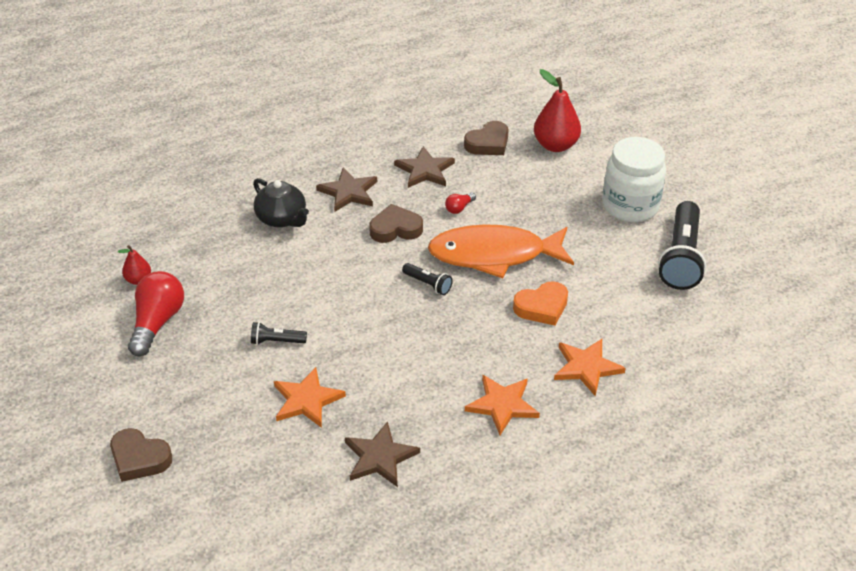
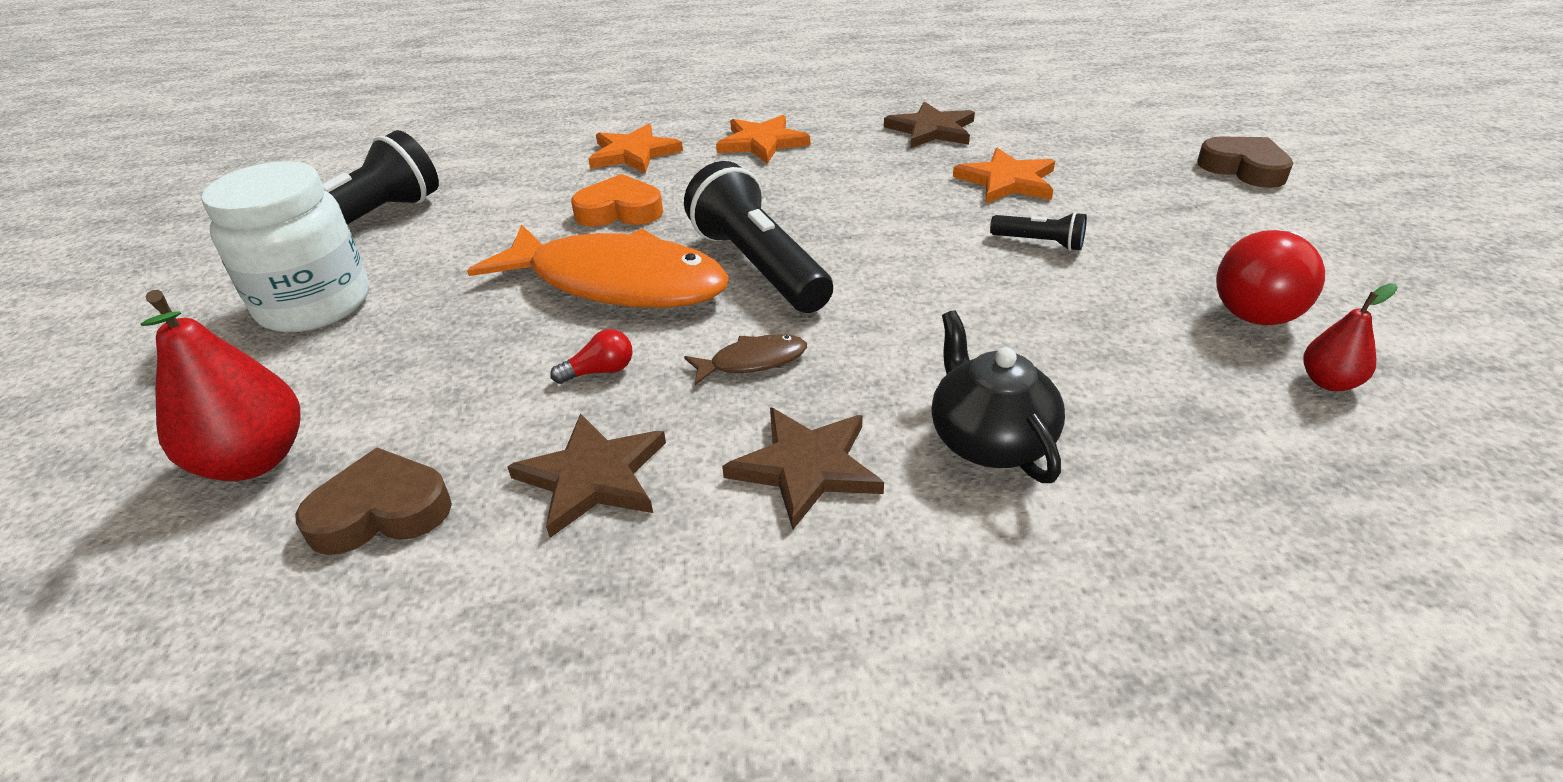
camera: 155 degrees left, 5 degrees down
(395, 229) = (753, 361): brown heart -> brown fish
(428, 284) = (759, 266): black flashlight -> black flashlight, size x2.14

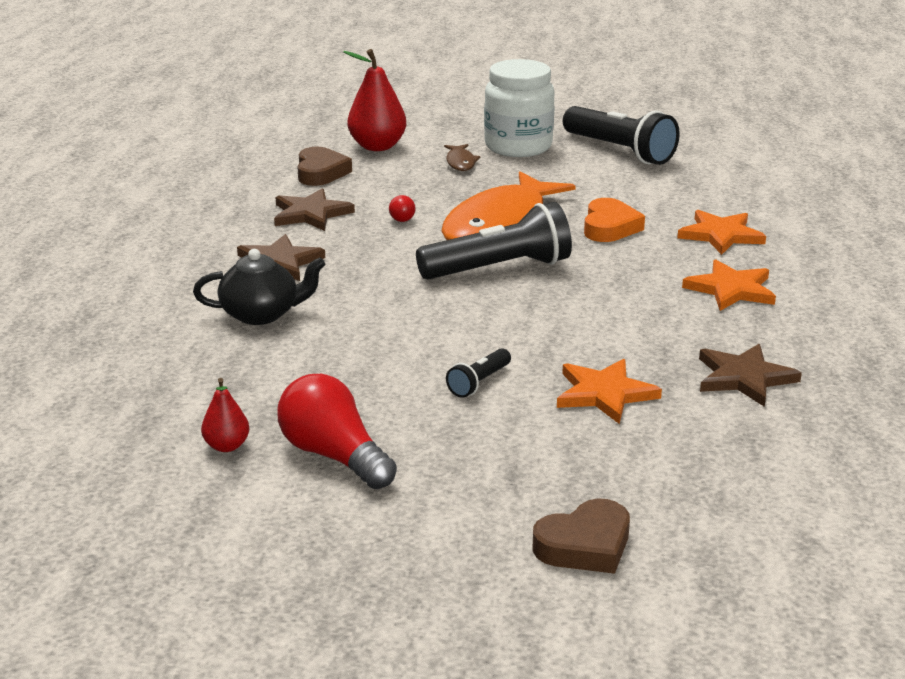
camera: 100 degrees right, 10 degrees down
(753, 361) = (383, 257): brown fish -> brown fish (460, 162)

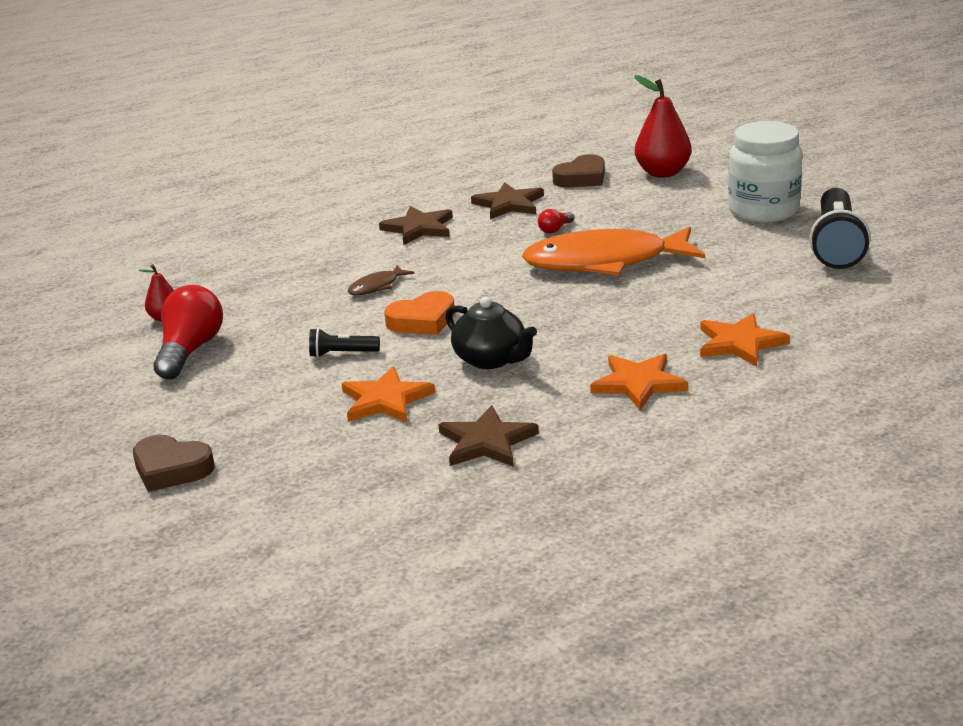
camera: 55 degrees right, 0 degrees up
(262, 314) = (340, 255): black teapot -> black teapot (491, 359)
(460, 162) = (690, 207): brown fish -> brown fish (377, 286)
(499, 269) = (526, 292): black flashlight -> none
(609, 227) = (672, 298): orange heart -> orange heart (422, 321)

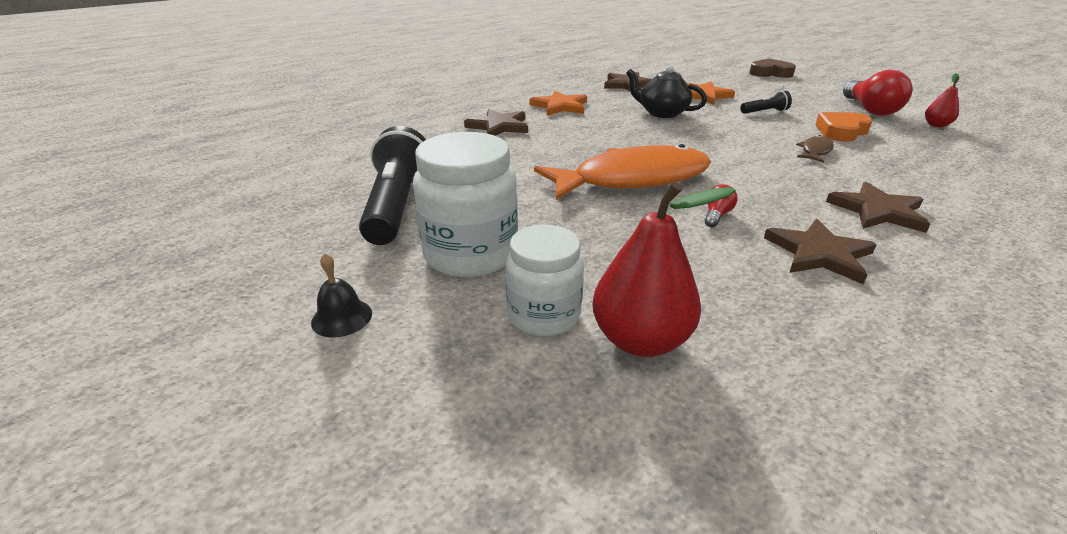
camera: 165 degrees right, 5 degrees up
(422, 321) = (738, 130): orange heart -> orange heart (841, 131)
(581, 178) = (770, 319): brown heart -> none
(715, 182) = (544, 315): none -> white jar
(740, 343) = (499, 126): orange star -> brown star
(840, 184) = (342, 317): none -> black bell

